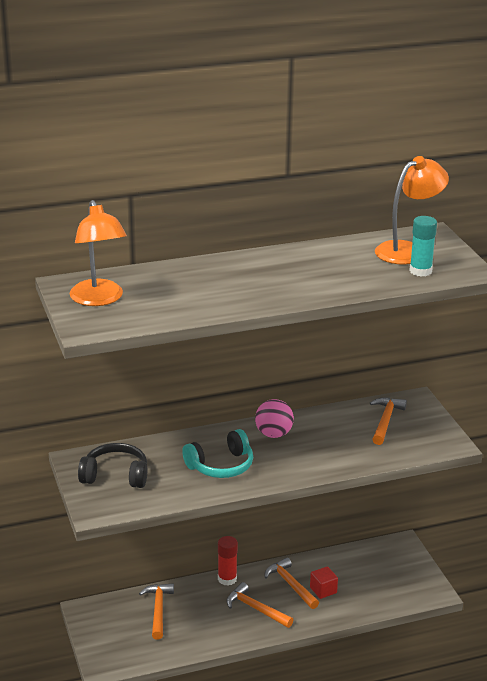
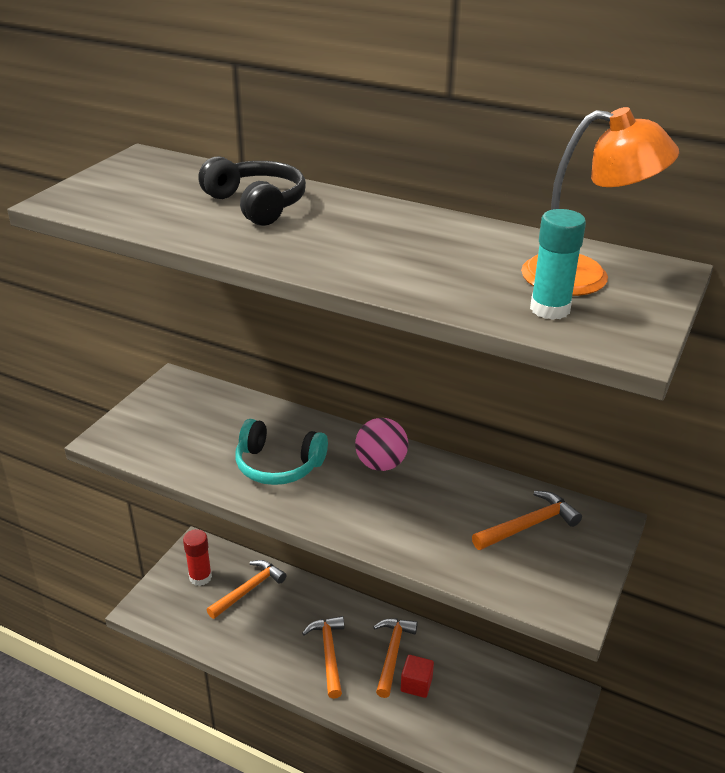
camera: 45 degrees right, 5 degrees up
(99, 299) = (135, 181): orange lamp -> none
(115, 475) = (177, 416): black headphones -> black headphones (257, 204)
(227, 579) = (343, 603): red glue stick -> red glue stick (200, 577)

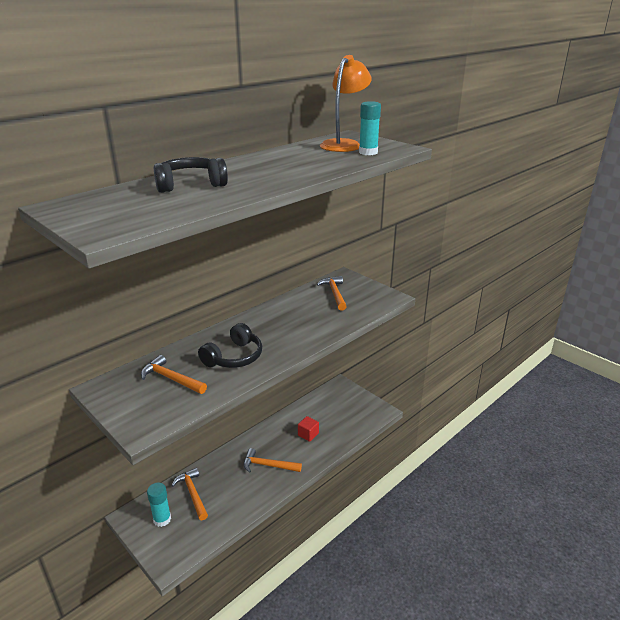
camera: 70 degrees left, 5 degrees down
(200, 577) = (162, 519): red glue stick -> turquoise glue stick
(278, 465) = (234, 357): turquoise headphones -> black headphones
(381, 464) = (260, 323): pink ball -> none
(392, 653) = (283, 438): orange hammer -> orange hammer (171, 379)

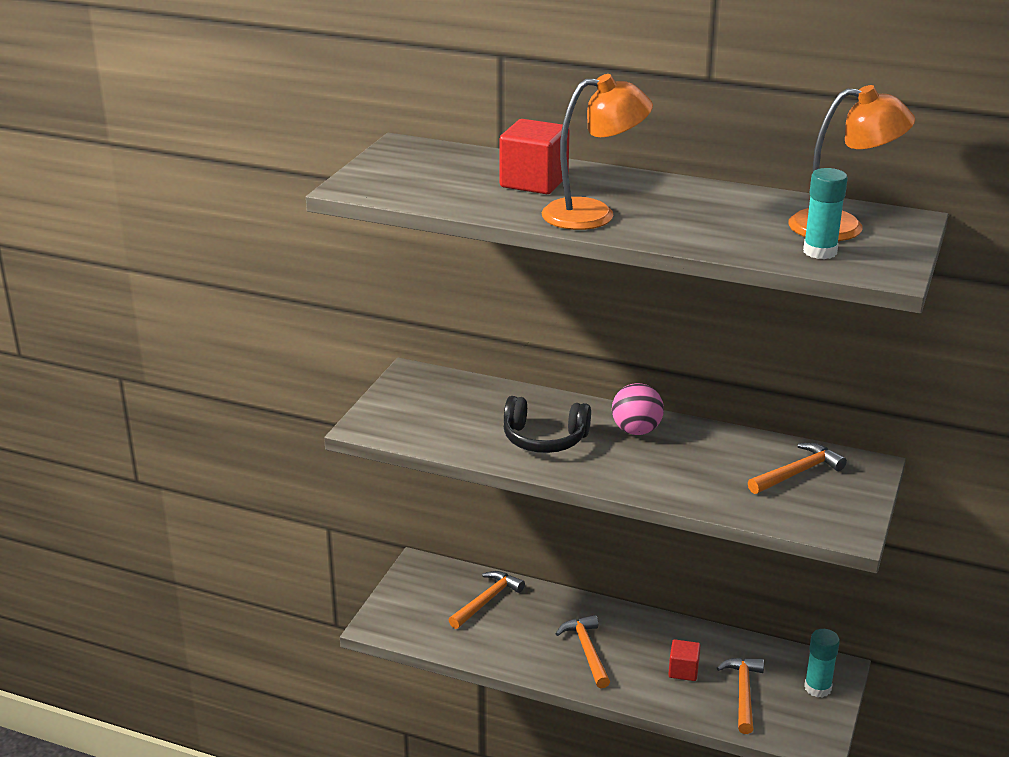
camera: 65 degrees right, 0 degrees up
(162, 519) = (431, 593): turquoise glue stick -> turquoise glue stick (817, 688)
(171, 379) = (464, 411): orange hammer -> orange hammer (743, 693)
(190, 185) = (534, 182): black headphones -> red cube
(256, 324) = (636, 431): none -> pink ball
(261, 181) = (593, 214): none -> orange lamp

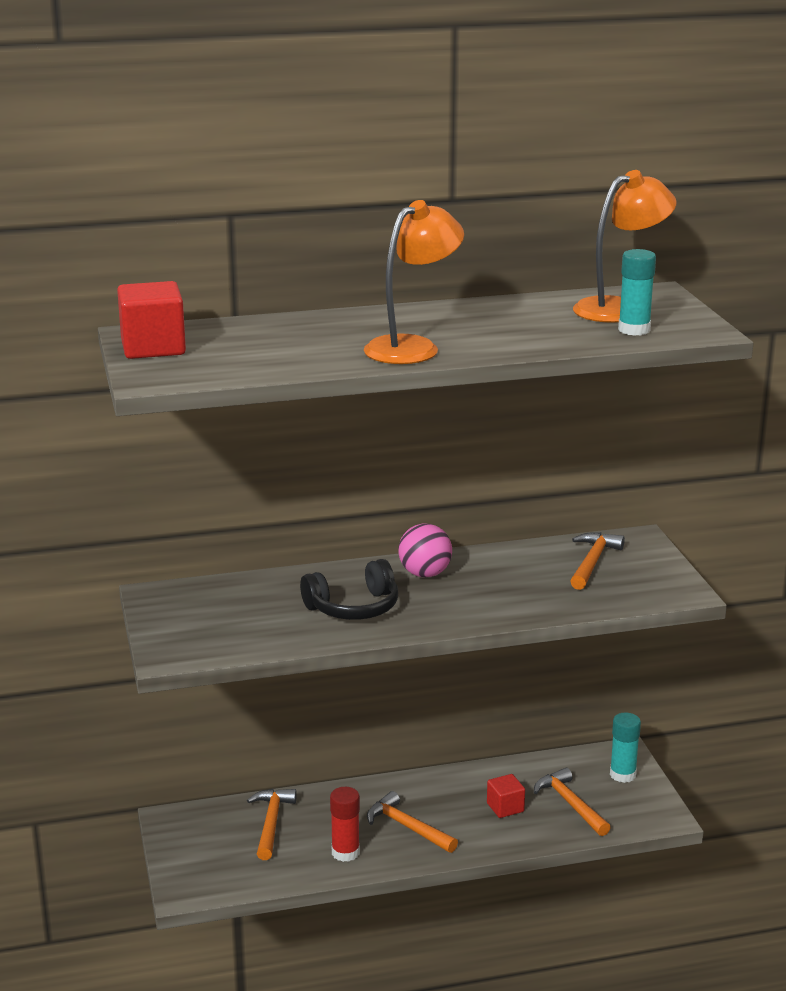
camera: 35 degrees left, 5 degrees down
(518, 650) = (345, 852): none -> red glue stick
(534, 182) = (316, 335): red cube -> red cube (153, 348)

